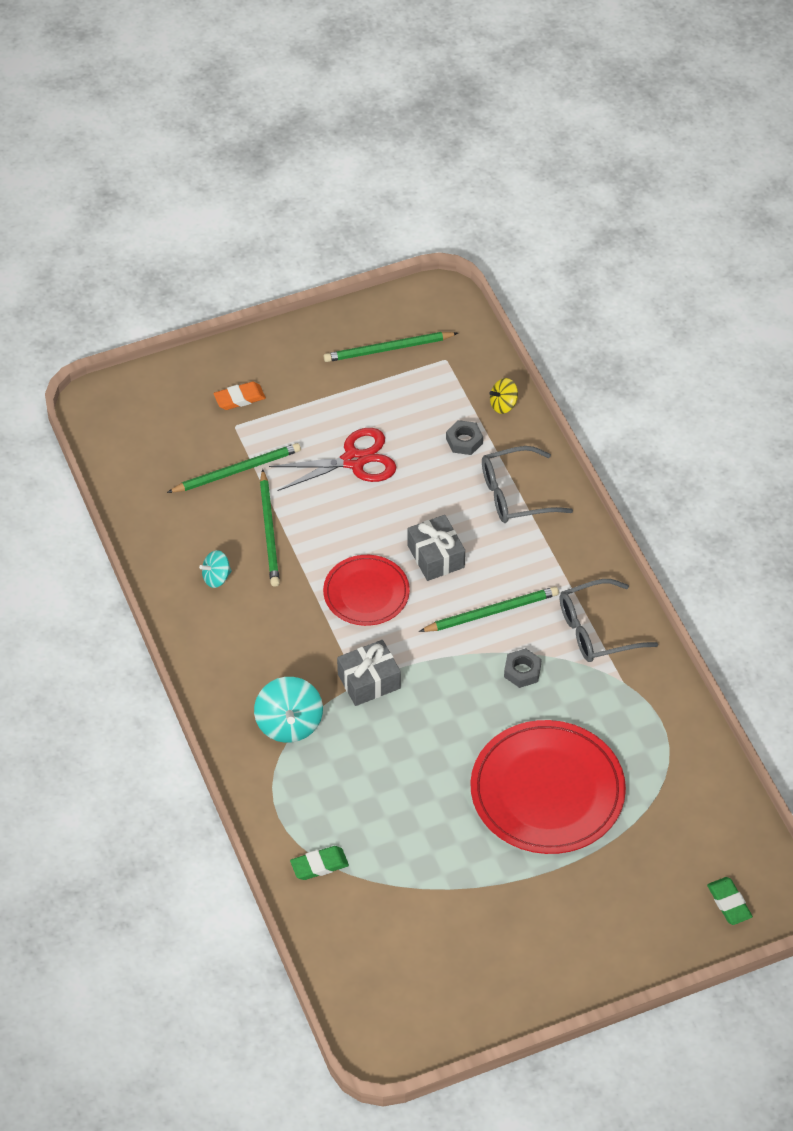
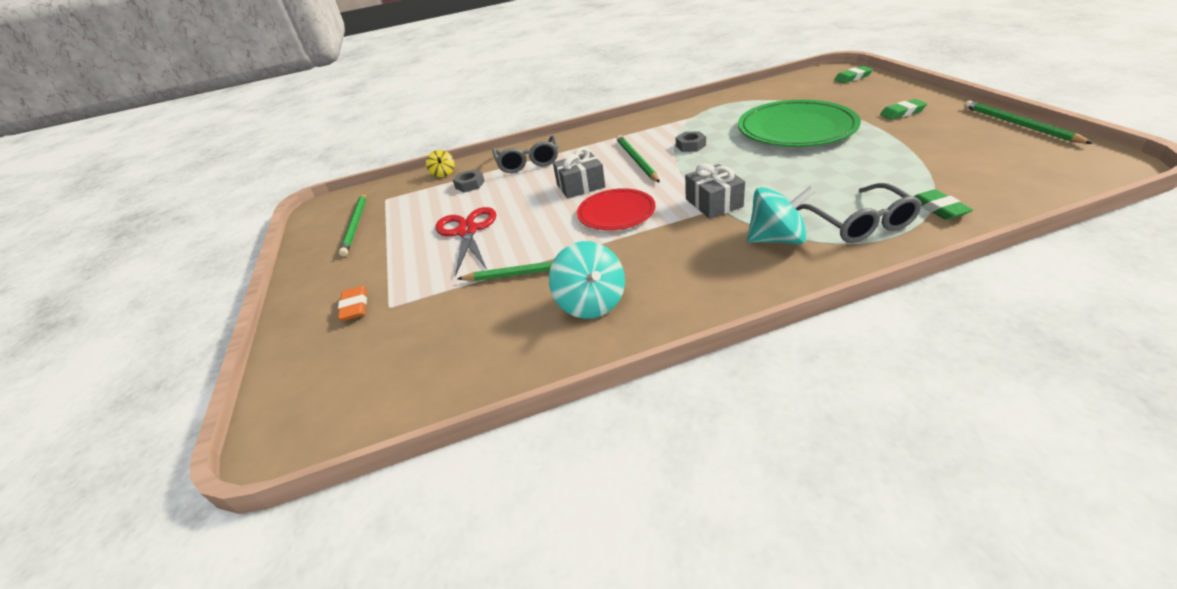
camera: 80 degrees left, 15 degrees down
(216, 577) = (591, 303): turquoise spinning top -> turquoise spinning top, size x1.75
(237, 470) = (449, 300): green pencil -> green pencil (1018, 124)
(547, 791) = (796, 128): red plate -> green plate
(570, 917) = (902, 112): none -> green eraser
(596, 630) = (651, 127): grey glasses -> grey glasses (860, 223)

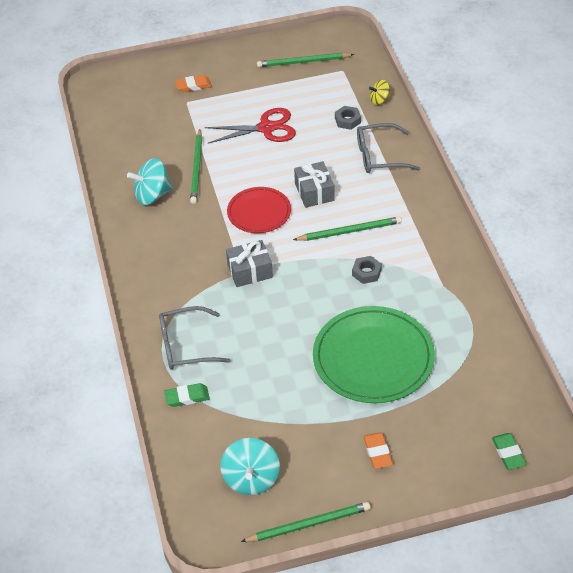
camera: 90 degrees right, 10 degrees up
(776, 239) = (184, 296): turquoise spinning top -> turquoise spinning top (251, 479)
(902, 112) = (377, 452): green eraser -> orange eraser

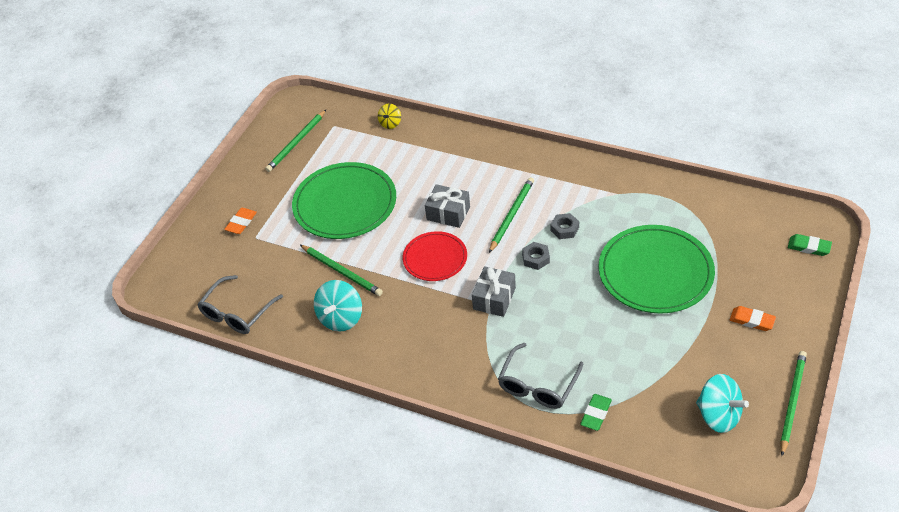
camera: 50 degrees left, 0 degrees up
(266, 128) = (345, 204): red scissors -> green plate
(347, 120) = (392, 153): grey nut -> grey nut (535, 258)
(379, 156) = (450, 156): grey glasses -> grey glasses (237, 313)

